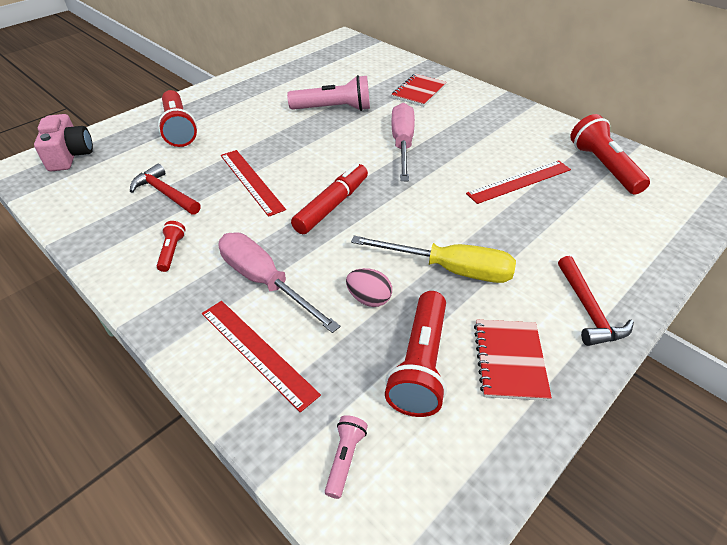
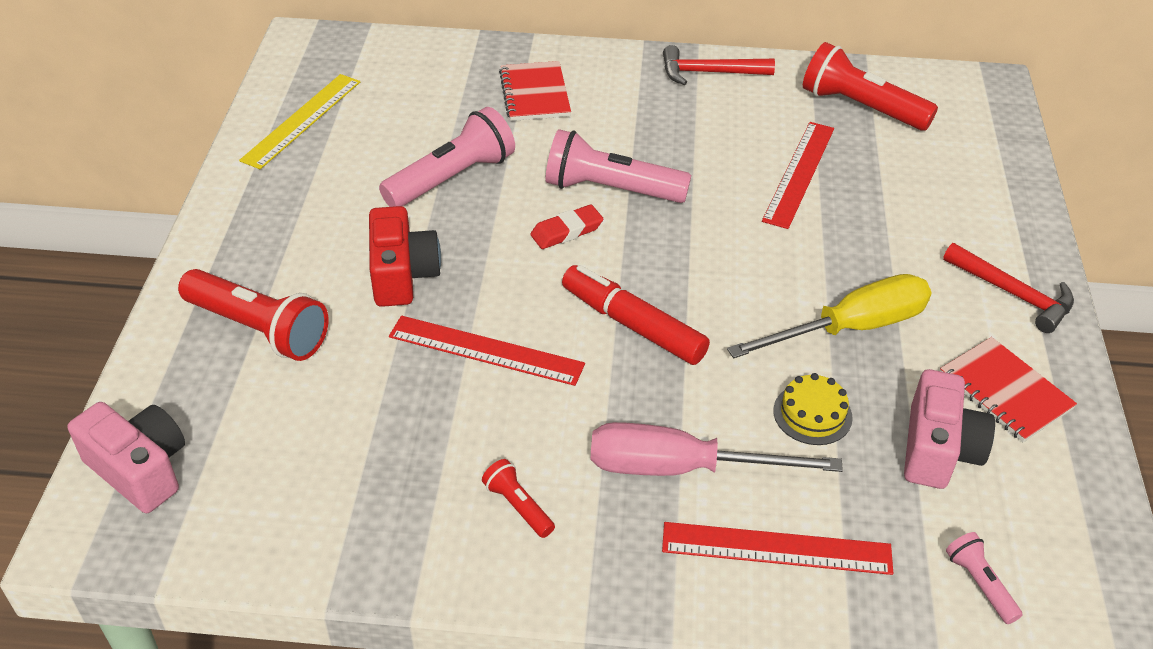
camera: 40 degrees left, 0 degrees up
(165, 193) = (389, 437): red hammer -> red hammer (709, 73)
(260, 135) = (402, 274): none -> red camera
(302, 64) = (302, 120): none -> yellow ruler
(332, 205) = (632, 325): red marker -> red marker turned 45 degrees counterclockwise
(356, 151) = (566, 231): none -> red eraser
(369, 299) = (812, 414): pink egg -> yellow cake
(402, 144) = (611, 189): pink screwdriver -> pink flashlight
(420, 364) = (938, 449): red flashlight -> pink camera

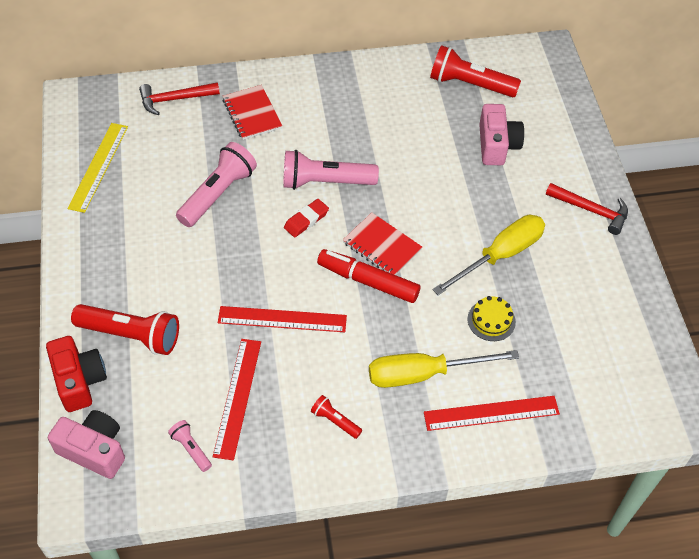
camera: 15 degrees left, 10 degrees up
(402, 274) = (210, 275): red camera -> red camera (79, 380)
(680, 468) = (423, 374): pink screwdriver -> yellow screwdriver
(709, 73) = (364, 74): red hammer -> red hammer (174, 99)
(799, 173) = (442, 145): red ruler -> red ruler (237, 397)
(938, 449) = (568, 328): pink camera -> pink camera (497, 145)
(980, 584) = (607, 409): pink flashlight -> pink flashlight (191, 449)
(1005, 392) = (598, 280): red notebook -> red notebook (382, 246)

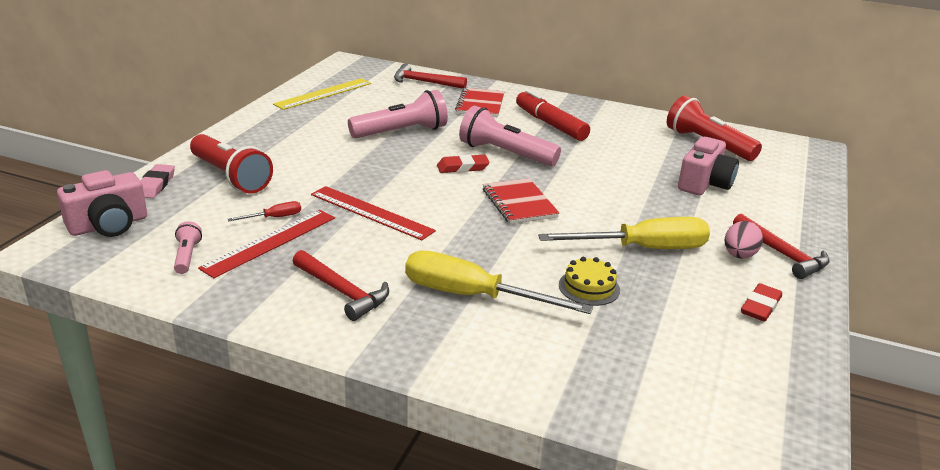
camera: 30 degrees right, 25 degrees down
(79, 380) = (155, 185): red camera -> pink eraser
(94, 450) = (109, 225): pink camera -> pink camera turned 90 degrees clockwise
(214, 367) = (274, 217): none -> red screwdriver
(335, 421) = (342, 292): red flashlight -> red hammer
(368, 281) = (481, 218): red marker -> red marker (550, 124)
(491, 413) = (520, 354): red ruler -> none
(565, 228) = (739, 255): none -> pink egg
(605, 279) = (760, 306): none -> red eraser

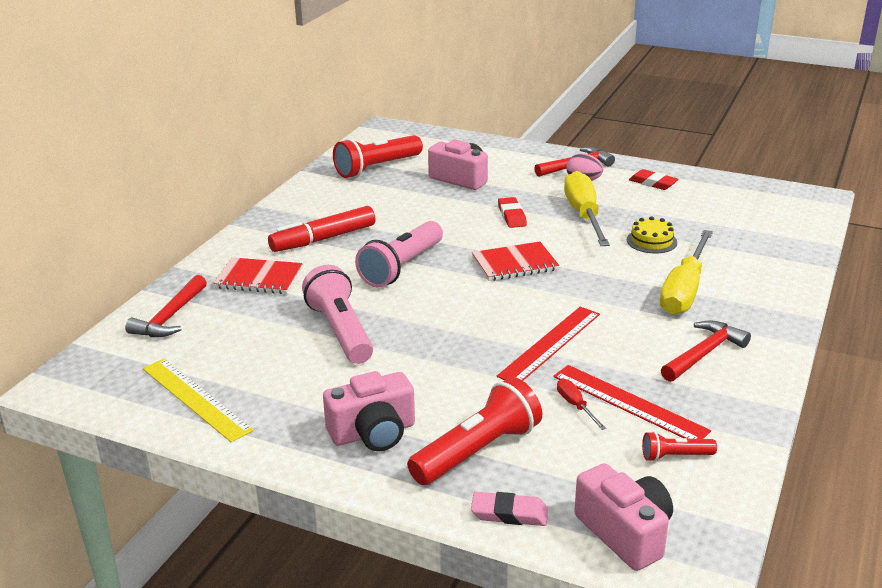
camera: 85 degrees left, 0 degrees up
(187, 256) = (675, 456): pink flashlight -> red flashlight
(267, 143) = (373, 433): none -> pink camera
(462, 167) = (437, 292): red eraser -> red eraser (512, 216)

